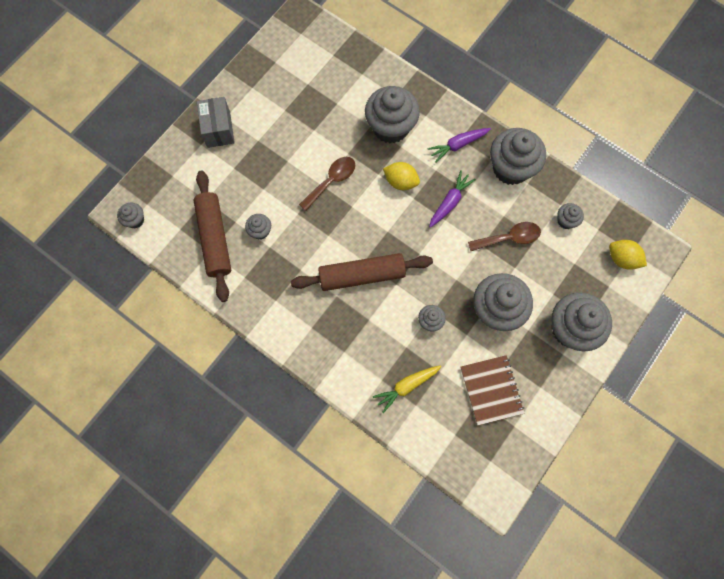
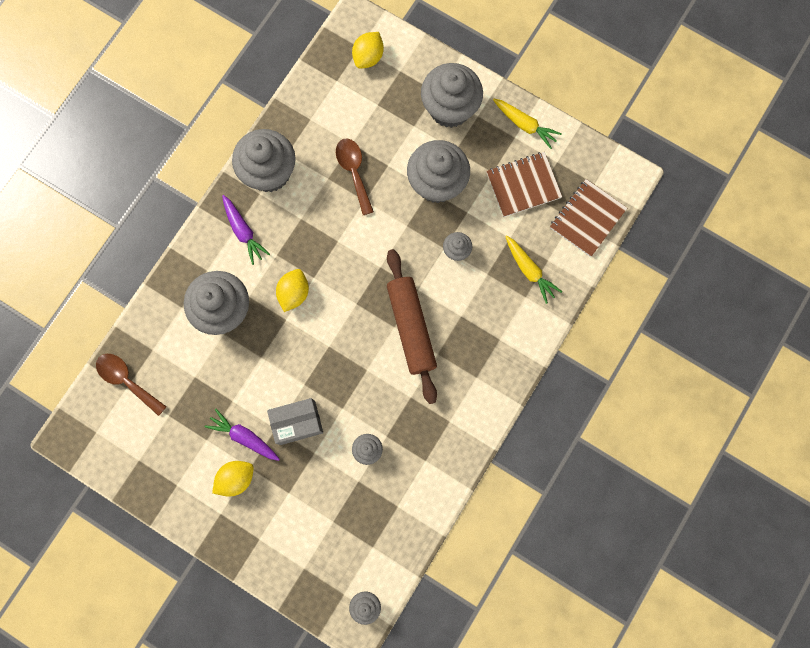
camera: 95 degrees left, 5 degrees up
(214, 238) = (381, 503): brown rolling pin -> none
(218, 129) = (237, 519): grey box -> grey box (297, 423)
(251, 130) = (236, 478): none -> yellow lemon
(331, 181) = (298, 373): brown spoon -> brown spoon (127, 380)
(450, 202) = (315, 237): purple carrot -> purple carrot (244, 437)
(455, 449) = (587, 218): none -> brown notebook
(553, 399) = (525, 125): none -> yellow carrot
(566, 221) = (329, 113): grey cupcake -> none

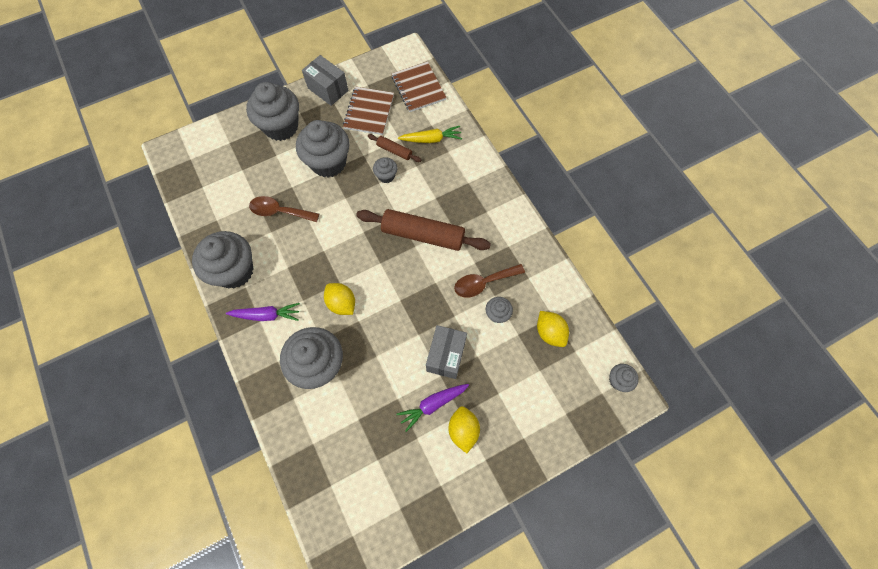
camera: 60 degrees left, 10 degrees down
(127, 380) = (325, 481): brown spoon -> brown spoon (483, 283)
(368, 57) = (202, 157): yellow lemon -> yellow lemon (550, 332)
(491, 241) = (394, 151): none -> brown rolling pin
(525, 125) = (328, 89): yellow carrot -> grey box

